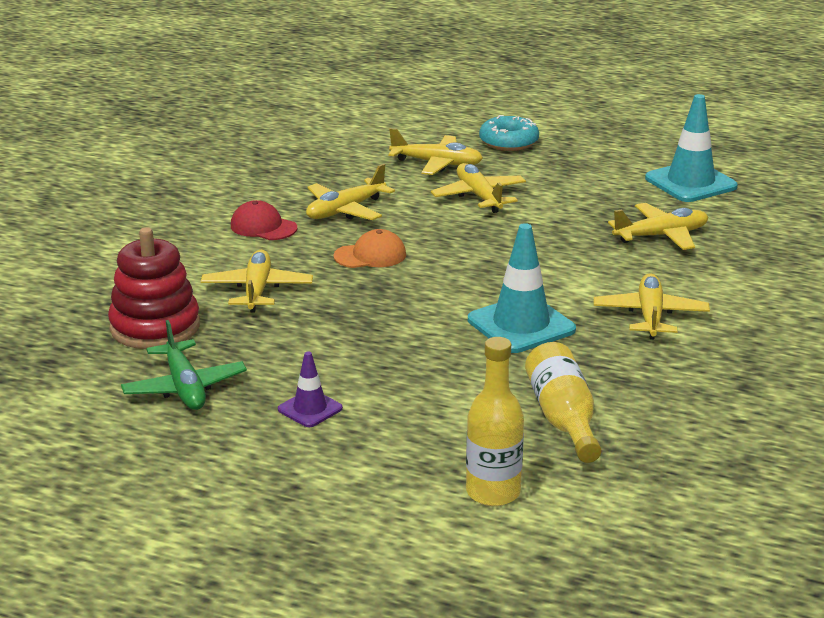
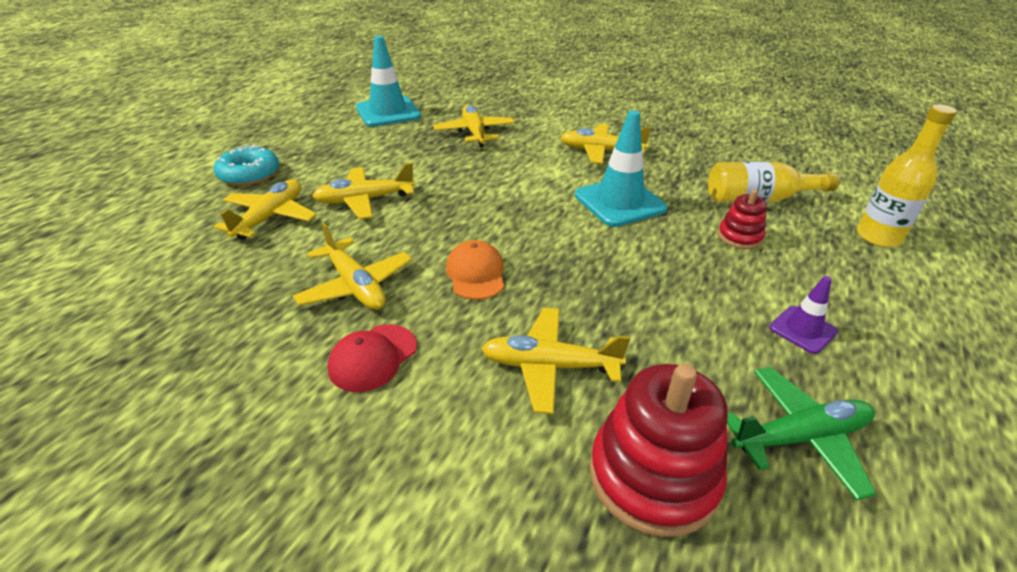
camera: 85 degrees left, 10 degrees up
(467, 394) = (739, 237): none -> red stacking toy

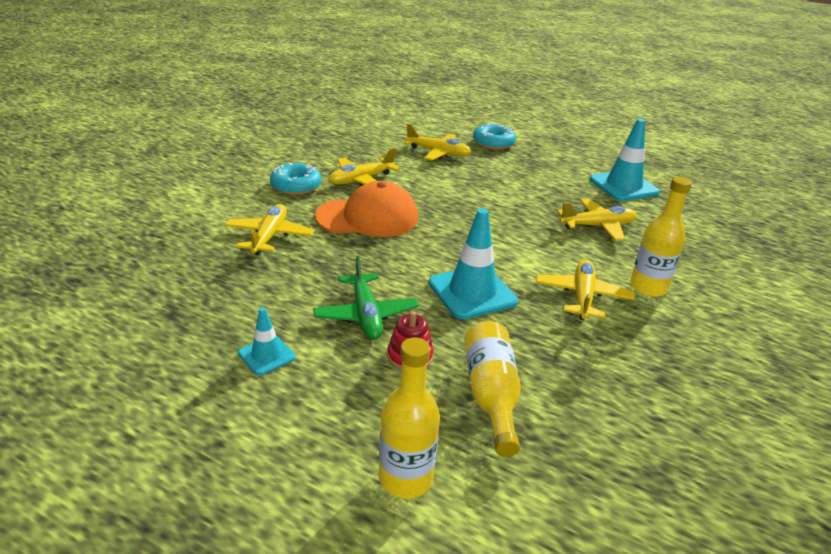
camera: 90 degrees right, 5 degrees down
(365, 200) = (463, 180): yellow plane -> none
(373, 357) = (296, 186): red cap -> turquoise donut
(476, 273) = (368, 217): orange cap -> orange cap, size x1.81
(574, 124) = (648, 287): none -> yellow bottle
(653, 476) = (175, 259): red stacking toy -> none
(800, 437) = (170, 319): green plane -> green plane (366, 315)
(803, 330) = (267, 355): purple traffic cone -> turquoise traffic cone

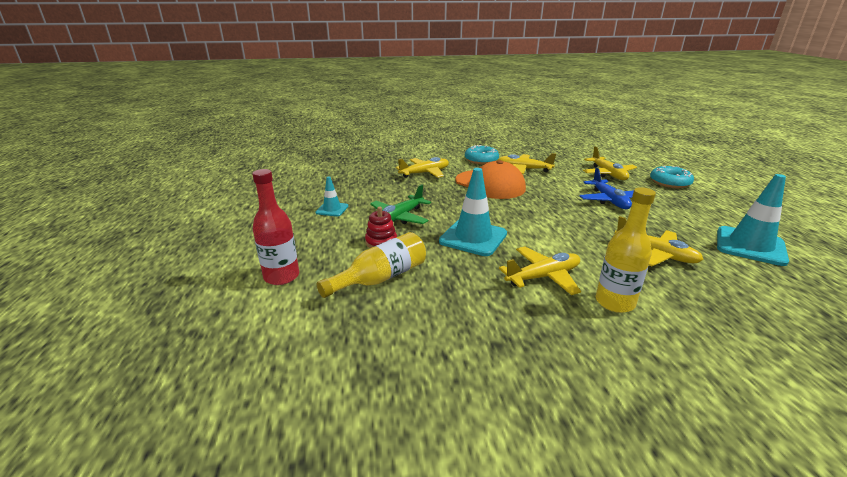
camera: 55 degrees right, 5 degrees down
(406, 478) = (281, 276): yellow bottle -> red bottle
(489, 185) = (609, 200): none -> blue plane

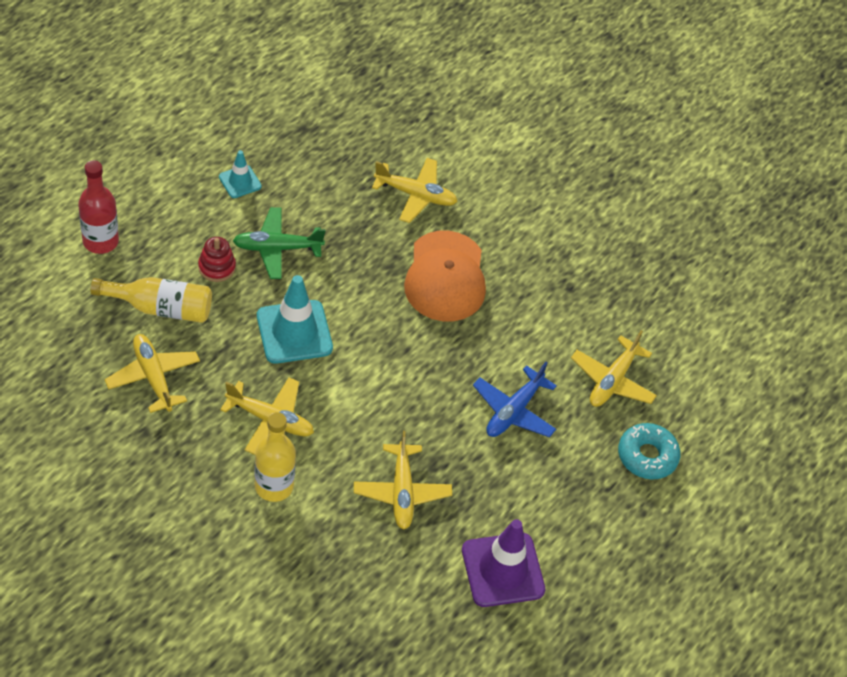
camera: 40 degrees right, 25 degrees up
(481, 160) = (522, 224): turquoise donut -> none
(523, 169) = (535, 285): yellow plane -> yellow plane (153, 377)
(750, 246) = (503, 570): turquoise traffic cone -> purple traffic cone

